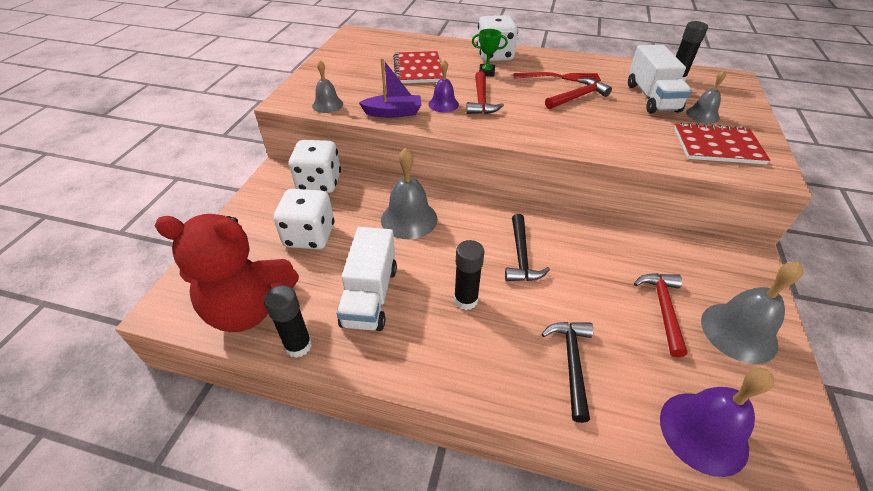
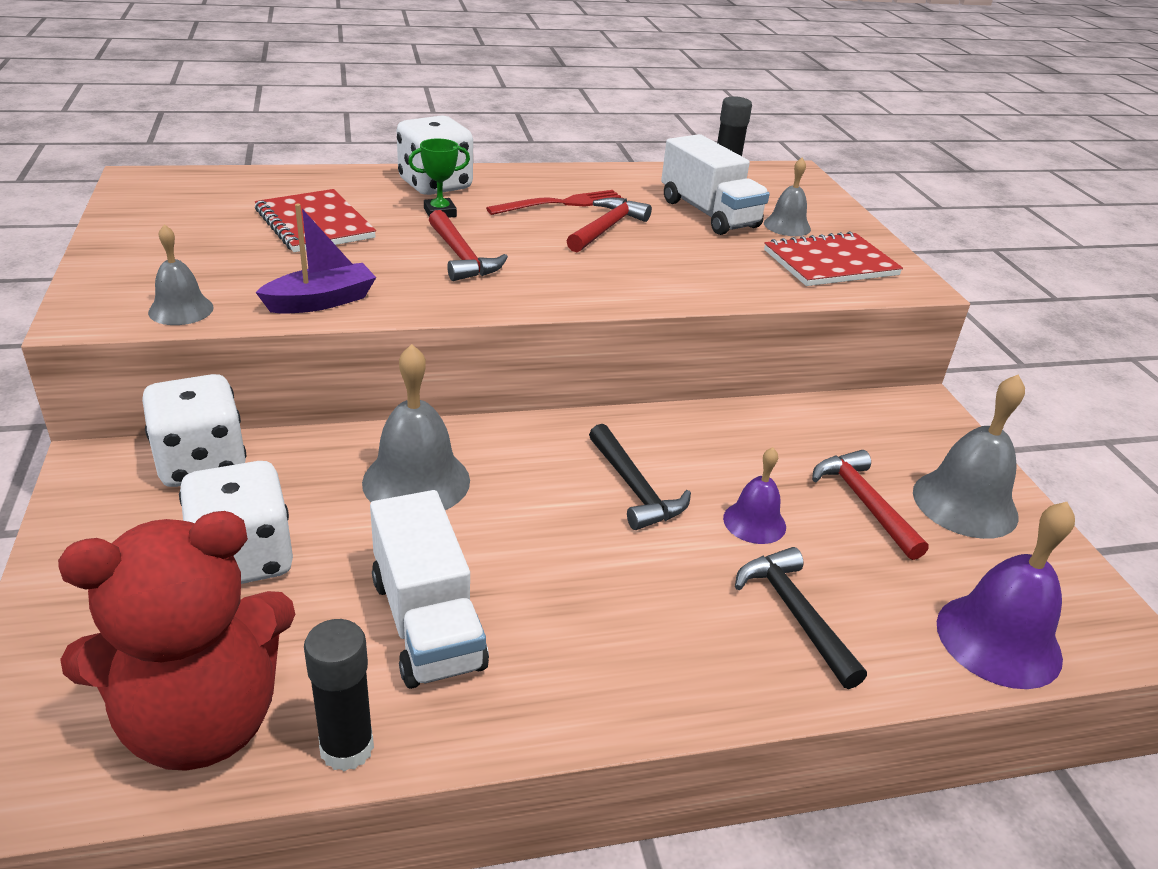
camera: 30 degrees left, 10 degrees down
(443, 104) = (401, 273): purple bell -> purple bell (754, 522)
(465, 300) = (591, 577): black glue stick -> none

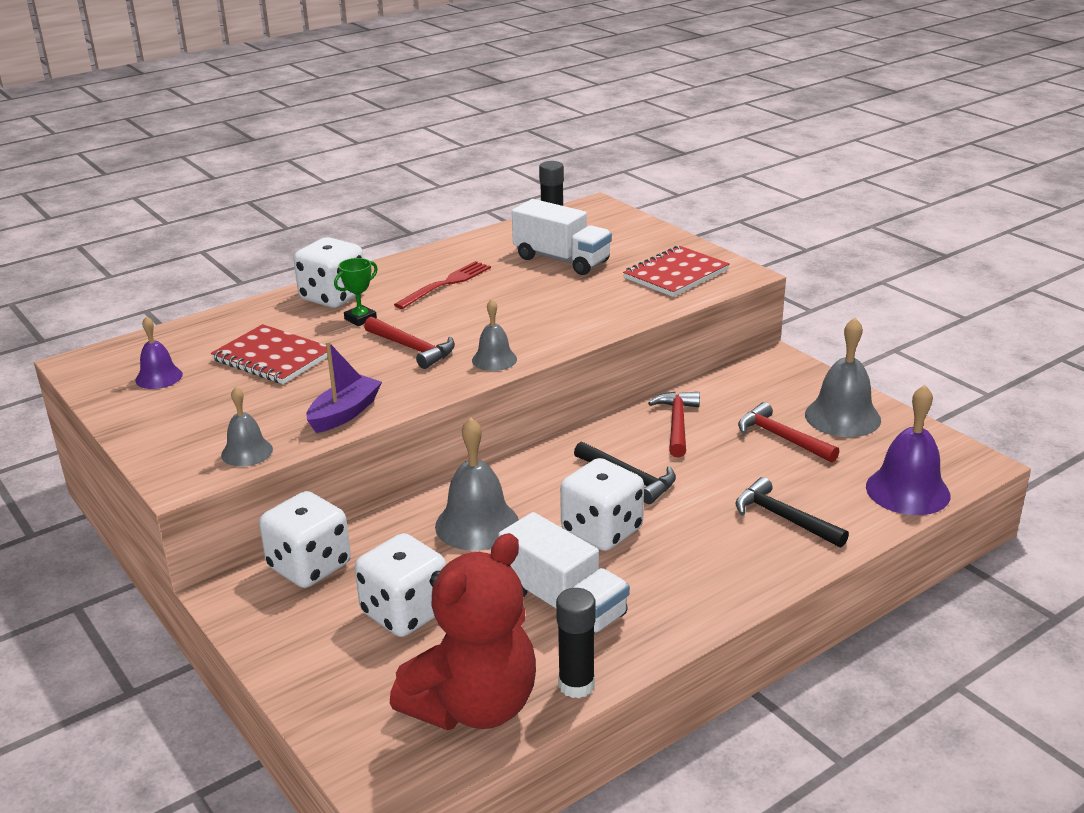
camera: 20 degrees left, 5 degrees down
(550, 543) = (602, 531): none -> white dice
(607, 228) = (498, 294): red hammer -> red hammer (677, 424)
(754, 522) = (721, 473): purple bell -> purple bell (159, 377)
(787, 226) = (625, 253): grey bell -> grey bell (494, 359)

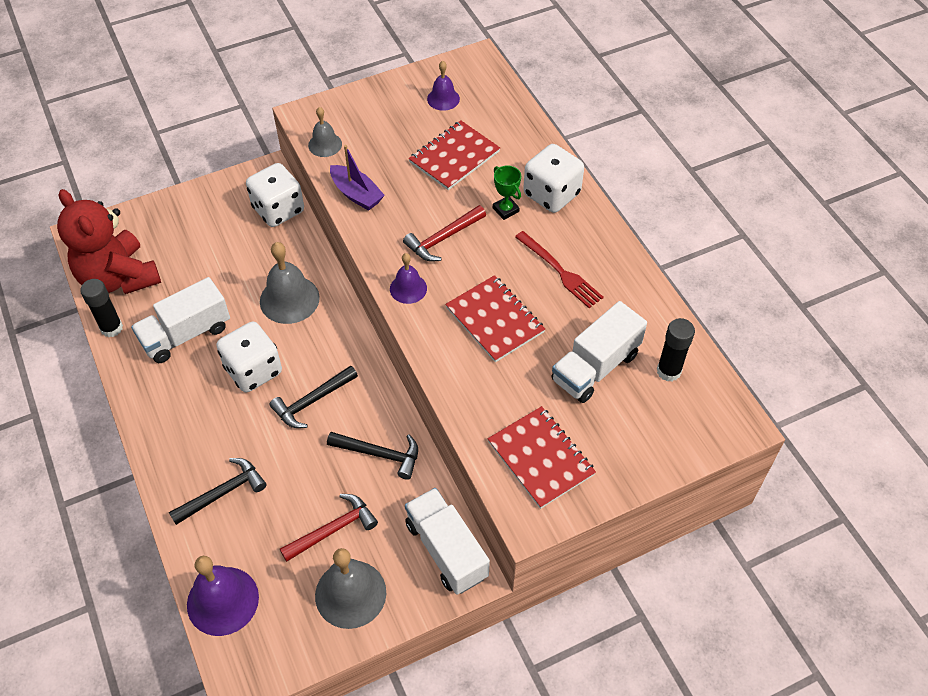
camera: 100 degrees right, 25 degrees up
(405, 612) = (213, 253): white dice -> none
(494, 359) = (408, 288): grey bell -> purple bell
(522, 309) = (494, 320): none -> red notebook
(677, 424) = (380, 454): red hammer -> black hammer
(762, 374) = (446, 550): none -> white truck

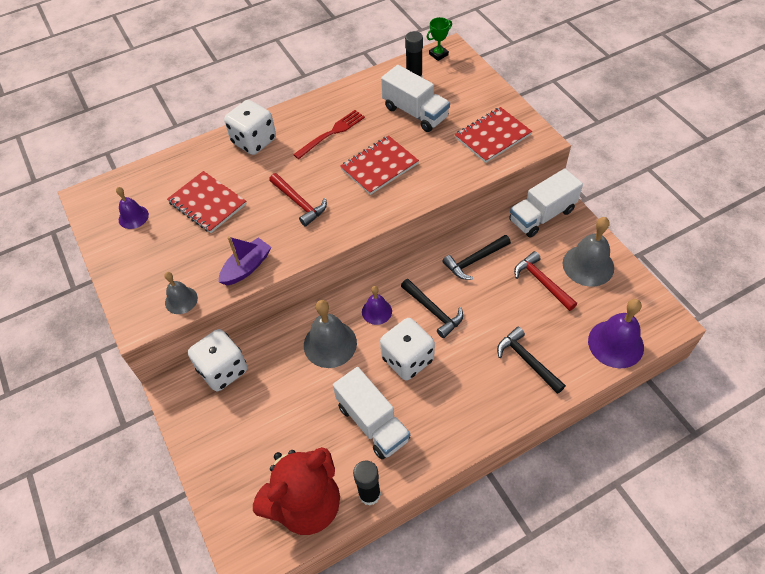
camera: 90 degrees left, 0 degrees up
(380, 454) = (474, 261): black hammer -> black hammer turned 135 degrees counterclockwise
(408, 288) = (352, 220): purple bell -> purple bell (376, 311)
(505, 210) = (269, 167): green trophy -> green trophy (438, 54)

